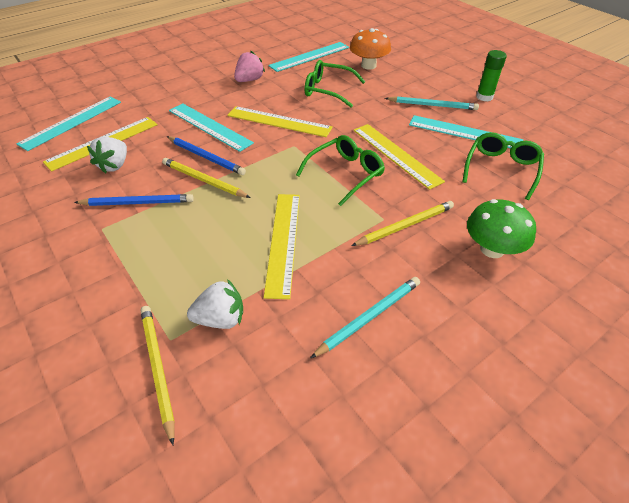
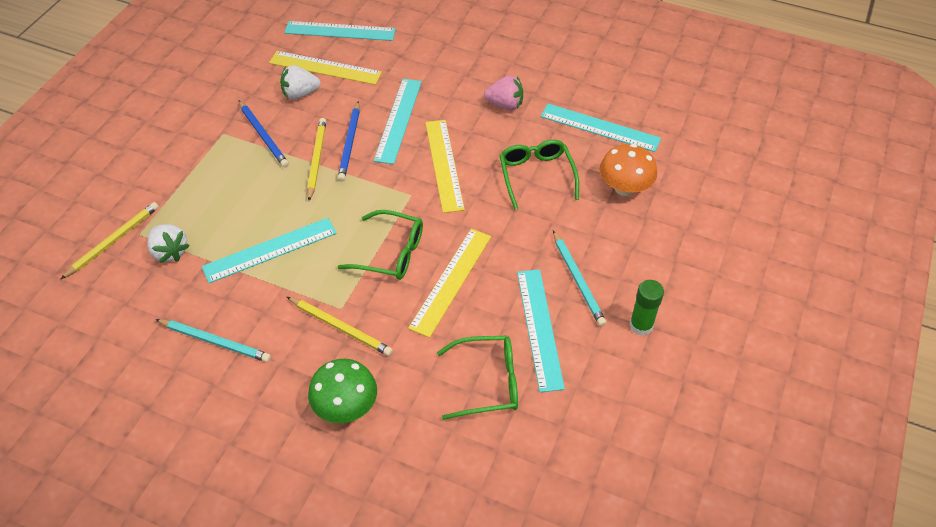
camera: 60 degrees right, 5 degrees up
(283, 242) = (270, 250): yellow ruler -> turquoise ruler

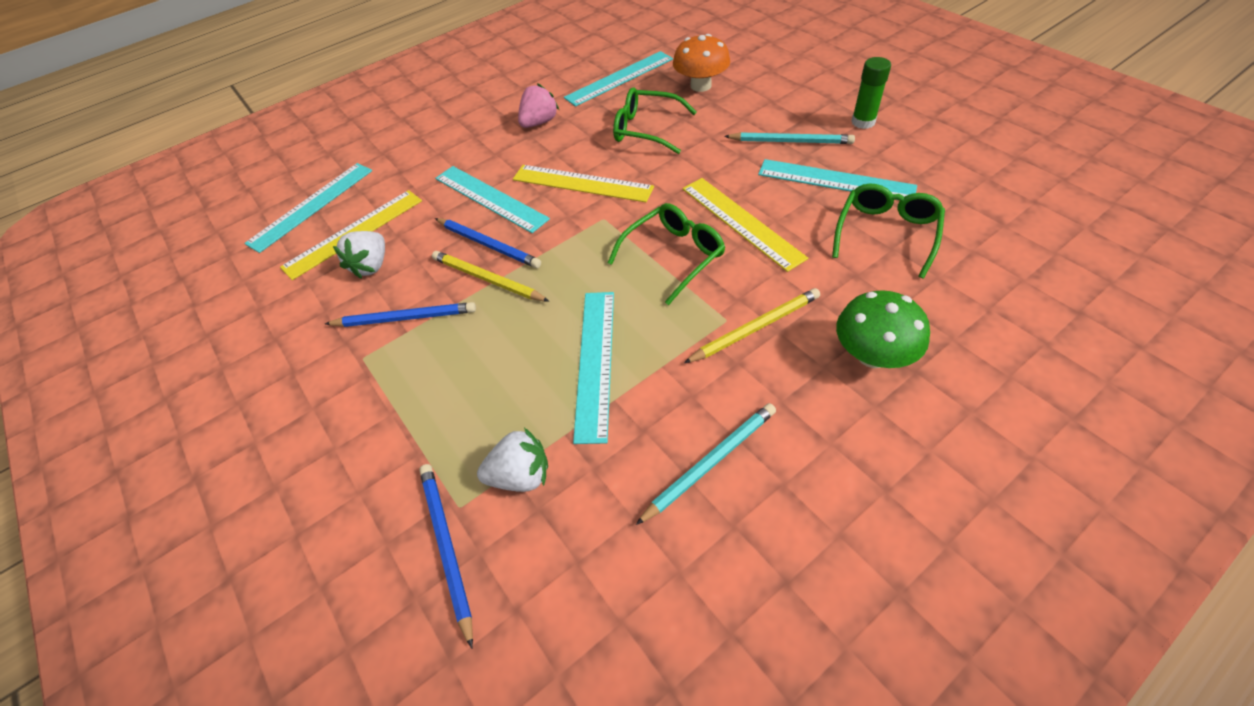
camera: 55 degrees left, 0 degrees up
(113, 241) = (446, 547): yellow pencil -> blue pencil

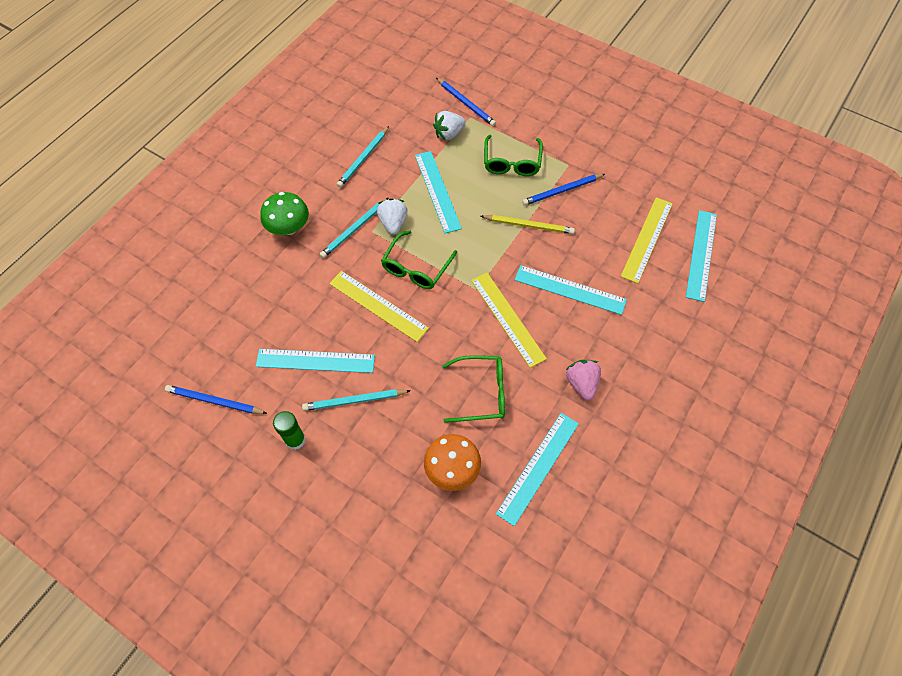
camera: 155 degrees right, 10 degrees up
(371, 265) = (612, 218): white strawberry -> white strawberry (393, 223)
(489, 245) = (544, 250): blue pencil -> blue pencil (214, 401)
(539, 122) = (581, 383): pink strawberry -> pink strawberry turned 150 degrees clockwise
(582, 183) = (507, 318): yellow ruler -> yellow ruler turned 60 degrees clockwise
(755, 328) = (354, 229): yellow pencil -> turquoise pencil
(886, 233) = (279, 316): green glasses -> green glasses (512, 162)

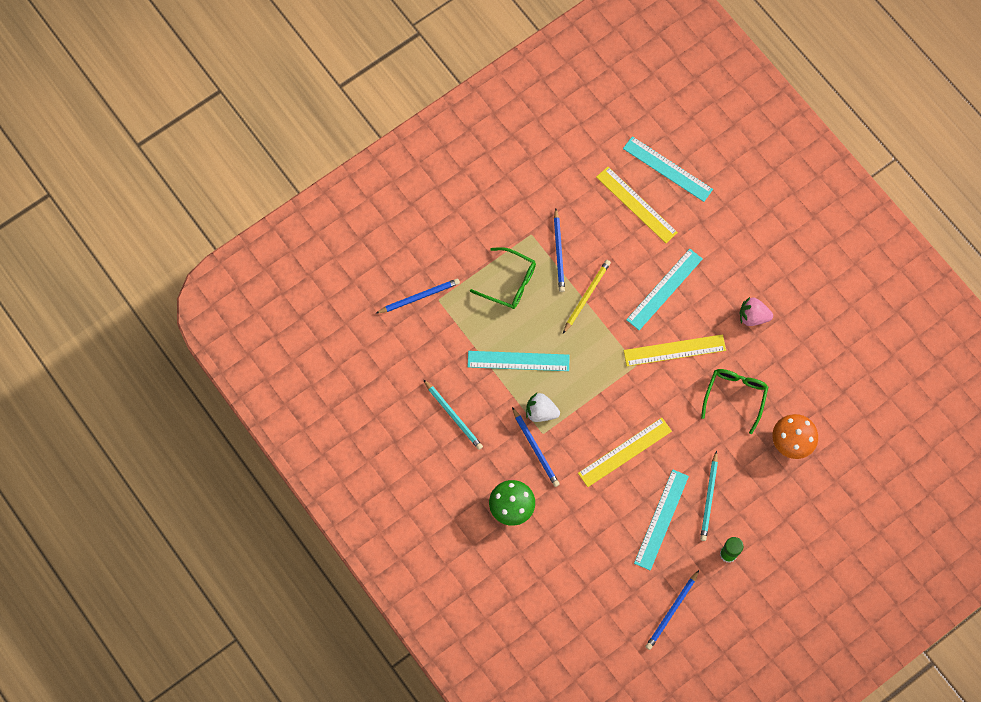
camera: 70 degrees left, 10 degrees up
(354, 229) = (535, 448): turquoise pencil -> blue pencil
(416, 267) = (597, 407): green glasses -> none
(449, 134) = (452, 326): white strawberry -> none
(538, 467) = (810, 377): turquoise ruler -> none

